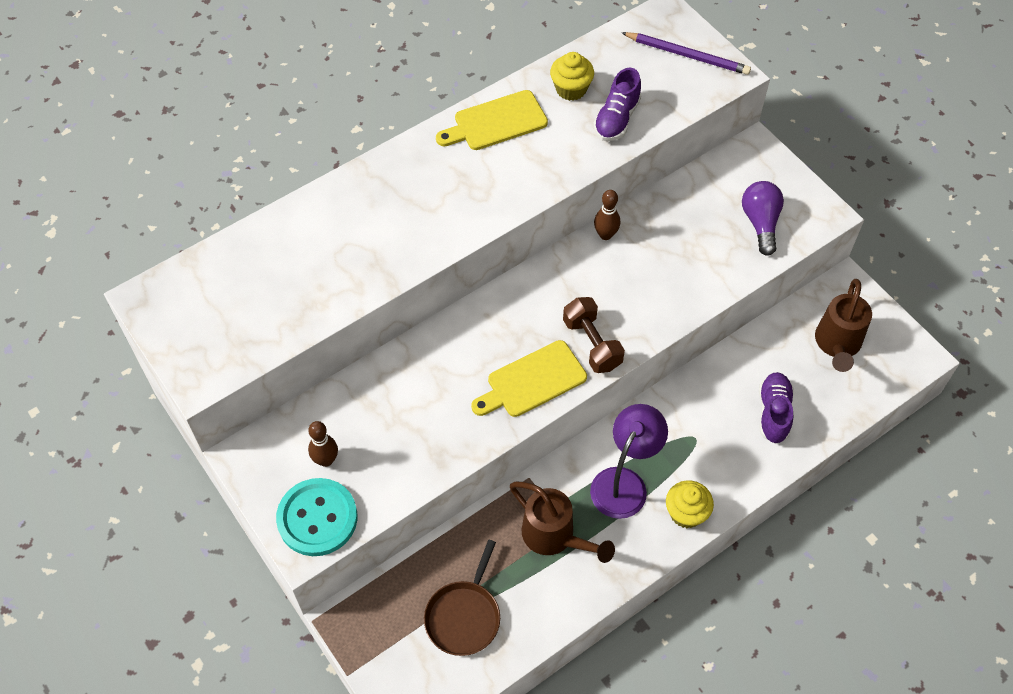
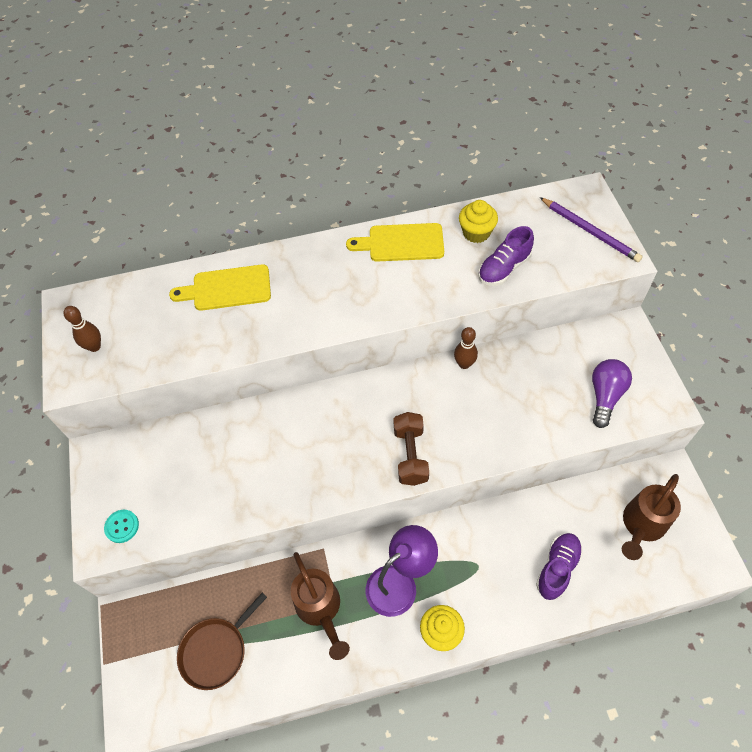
camera: 25 degrees right, 0 degrees up
(317, 518) = (122, 526): turquoise button -> turquoise button, size x0.48
(326, 460) = (153, 479): brown bowling pin -> brown bowling pin (94, 346)
(532, 381) = (346, 471): yellow cutting board -> yellow cutting board (227, 288)

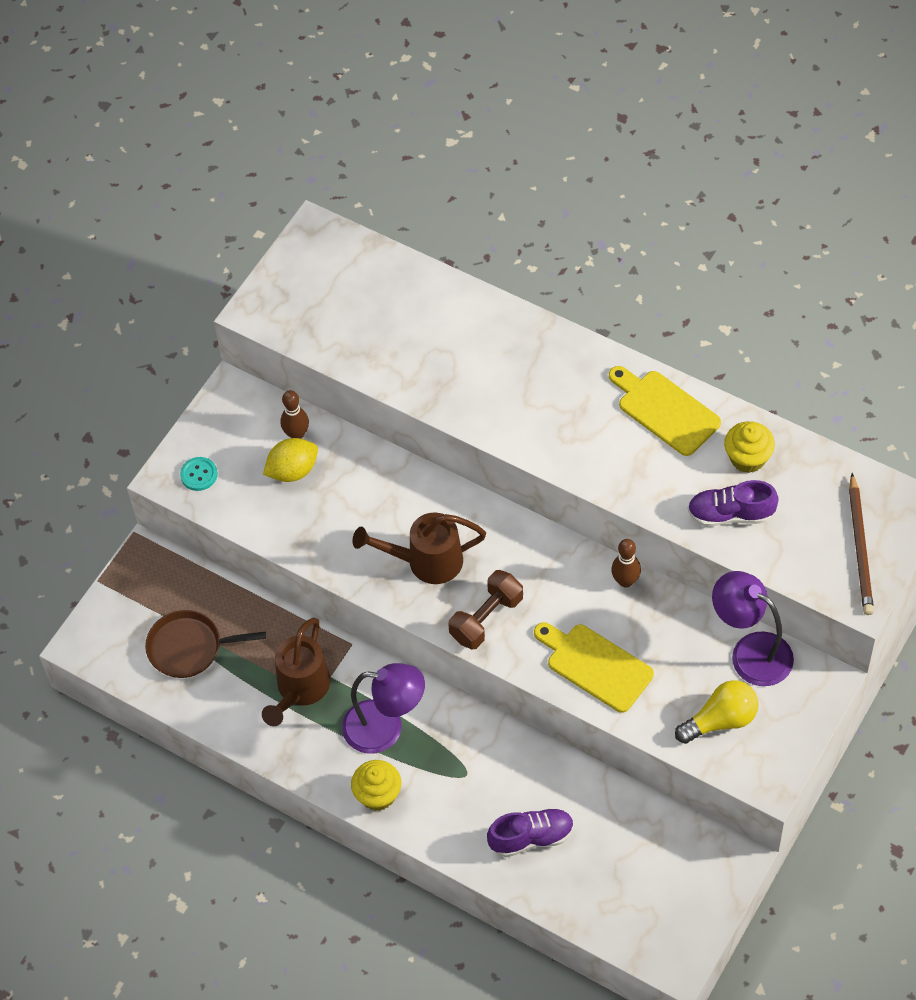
camera: 45 degrees right, 0 degrees up
(94, 346) = (302, 294): brown bowling pin -> brown bowling pin (296, 434)
(188, 469) = (293, 471): none -> yellow lemon
(227, 288) = (462, 328): yellow cutting board -> yellow cutting board (595, 665)
(574, 345) = (750, 652): none -> purple lamp
(590, 231) = (860, 547): purple pencil -> brown pencil
(605, 396) = (721, 720): purple light bulb -> yellow light bulb
(641, 525) = (649, 874): brown watering can -> brown watering can (426, 561)

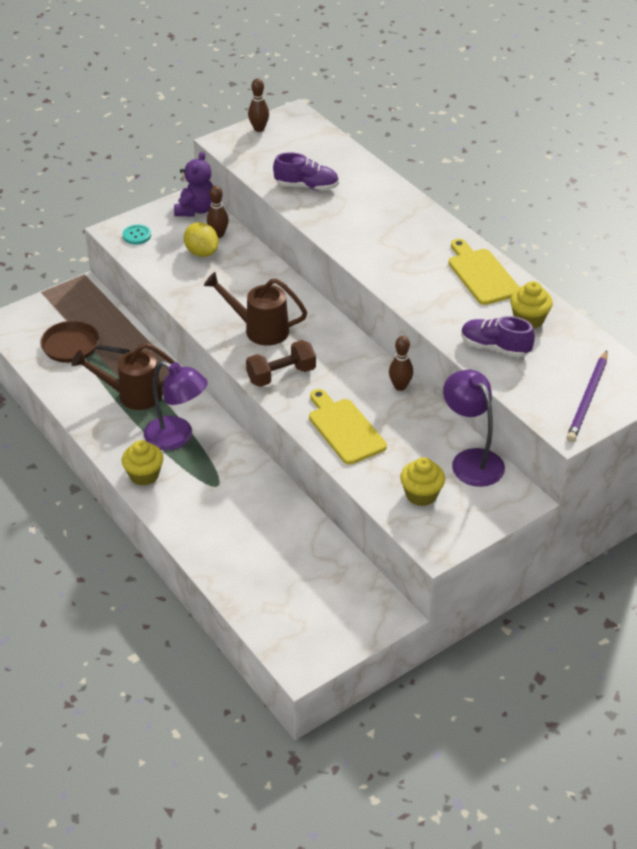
camera: 20 degrees right, 15 degrees down
(247, 405) = (196, 210): none -> purple teddy bear
(285, 272) = (259, 129): none -> brown bowling pin
(293, 471) = (201, 252): yellow lemon -> yellow lemon turned 60 degrees clockwise
(300, 689) = (133, 395): brown watering can -> brown watering can turned 45 degrees clockwise
(531, 837) = (239, 541): purple shoe -> purple shoe (306, 186)
(721, 720) = (421, 494): yellow light bulb -> yellow cupcake
(860, 547) = (588, 398): brown pencil -> purple pencil

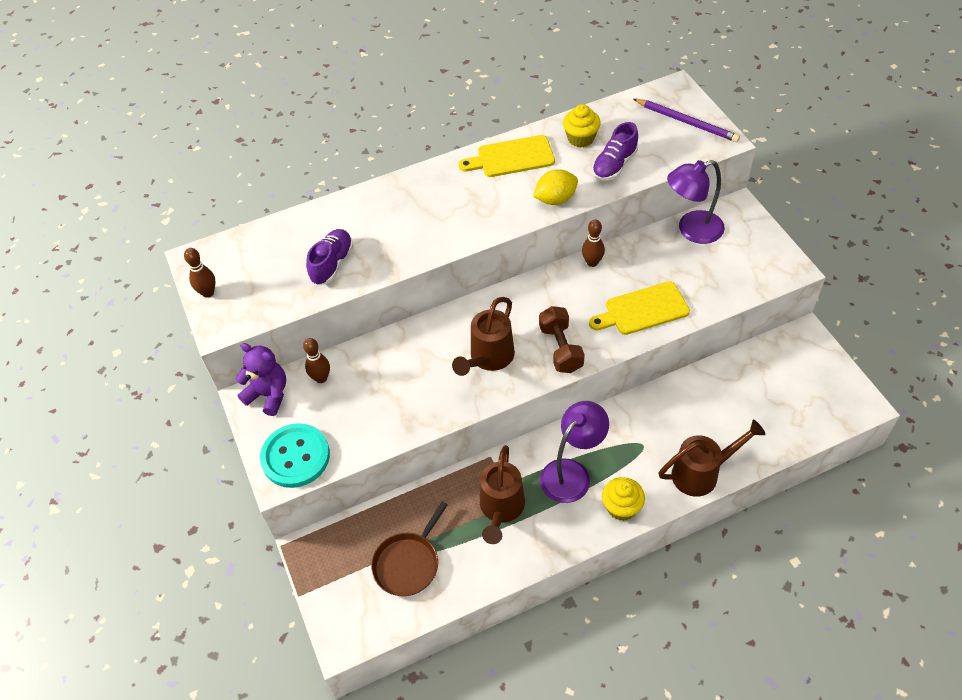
camera: 75 degrees left, 10 degrees up
(137, 235) = (295, 457): turquoise button -> turquoise button, size x2.07
(190, 531) = (701, 473): none -> brown watering can
(201, 252) = (347, 396): yellow lemon -> yellow lemon (555, 199)
(421, 494) = (730, 269): yellow cupcake -> none

